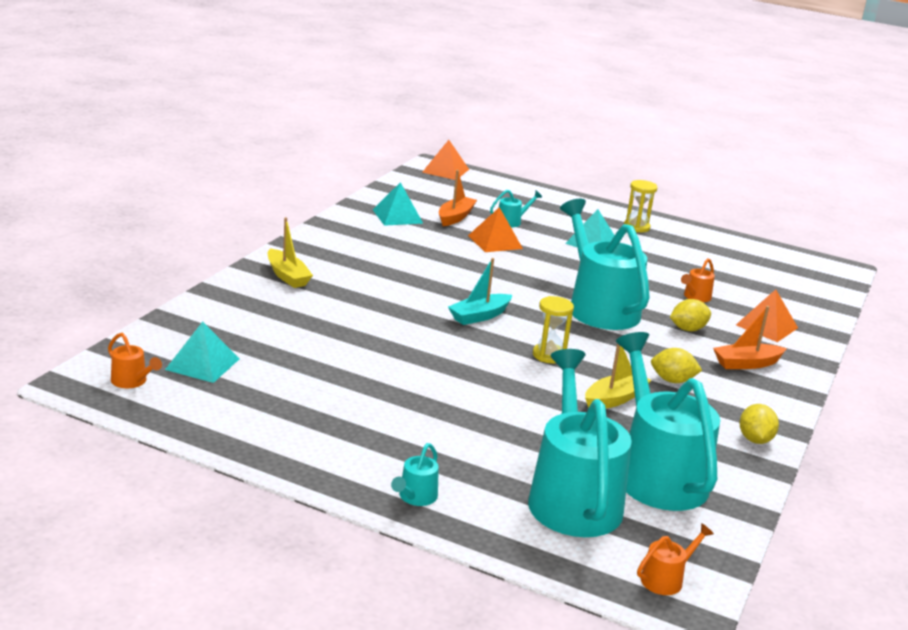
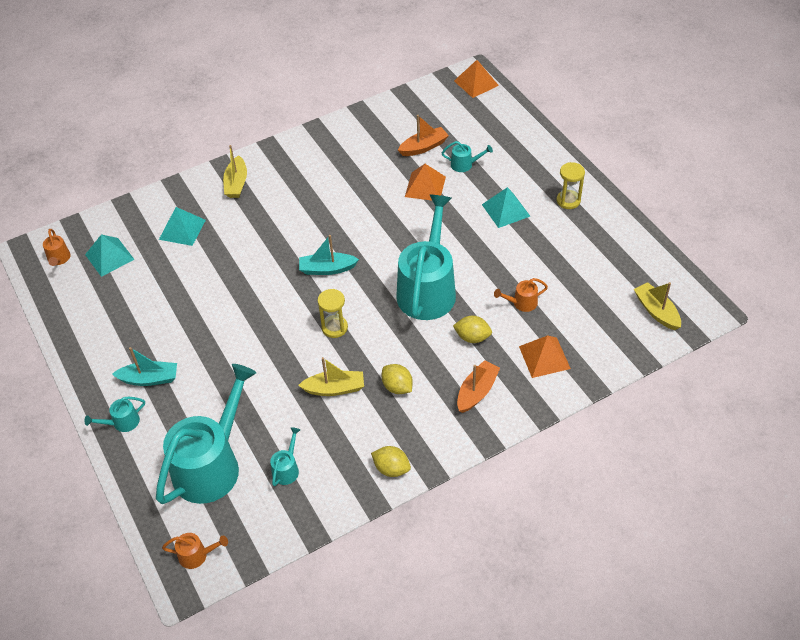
camera: 40 degrees right, 25 degrees up
(397, 216) = (379, 134): turquoise pyramid -> turquoise pyramid (182, 229)
(397, 450) = (149, 379): none -> turquoise boat
(656, 473) = (287, 469): turquoise watering can -> turquoise watering can, size x0.40
(746, 364) = (477, 392): orange boat -> orange boat turned 105 degrees clockwise
(755, 439) = (391, 469): yellow lemon -> yellow lemon turned 75 degrees clockwise
(807, 277) = (656, 311): none -> yellow boat

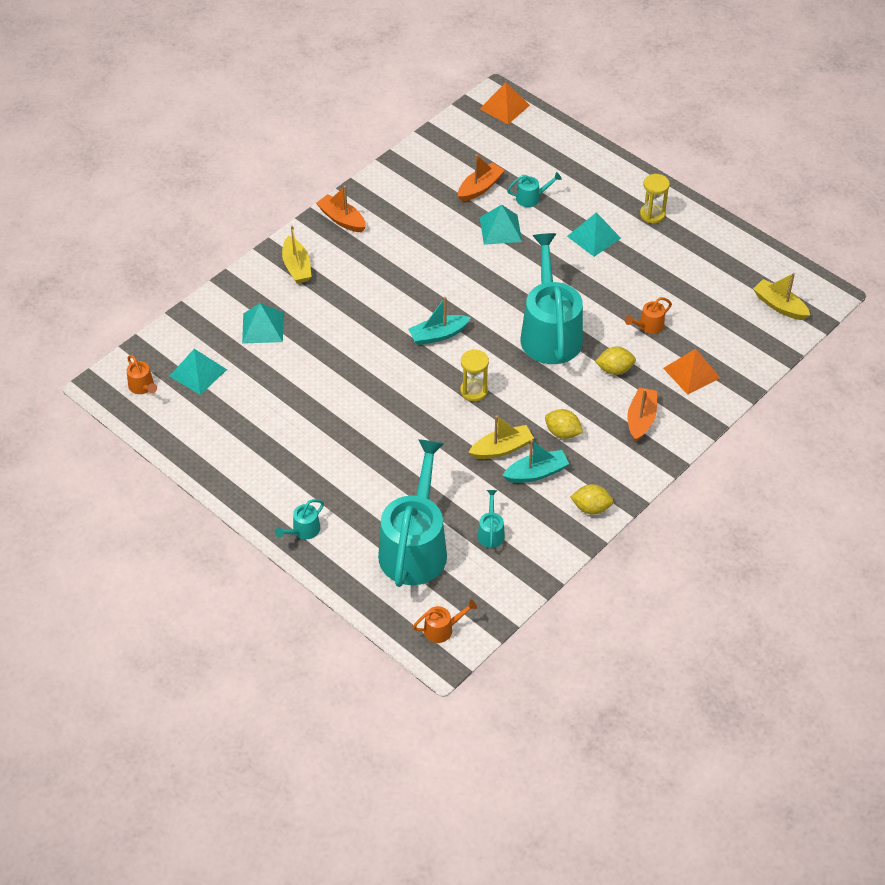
camera: 20 degrees left, 0 degrees up
(149, 379) = (308, 483): turquoise boat -> turquoise boat (536, 473)
(294, 151) = (342, 219): none -> orange boat
(425, 186) = (500, 229): orange pyramid -> turquoise pyramid

